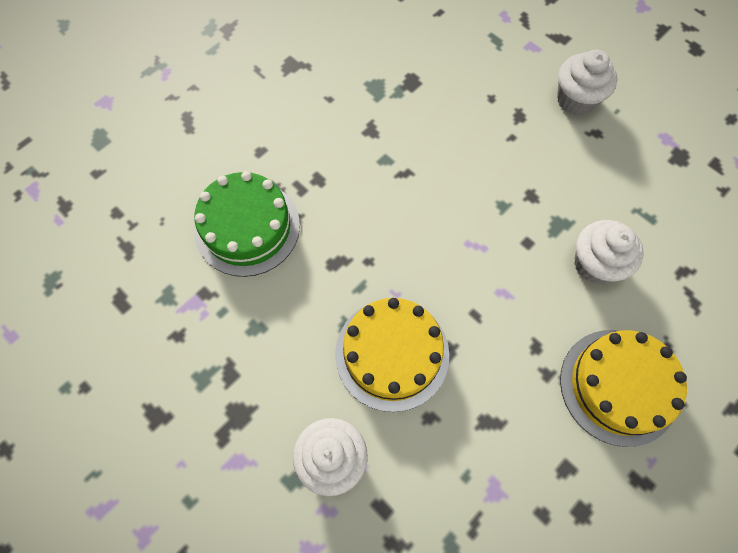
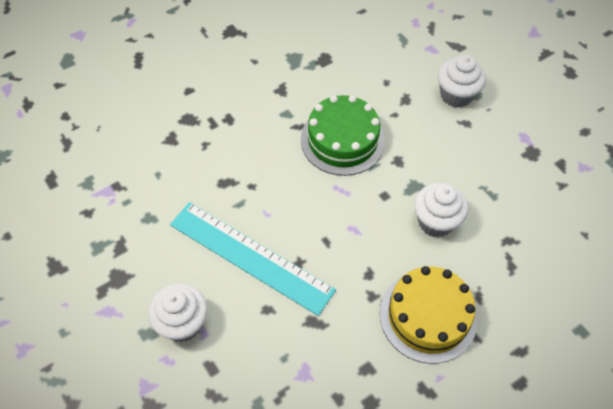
camera: 10 degrees right, 10 degrees down
(247, 227) = (163, 144): green cake -> green cake (342, 140)
(392, 354) = (251, 257): yellow cake -> turquoise ruler

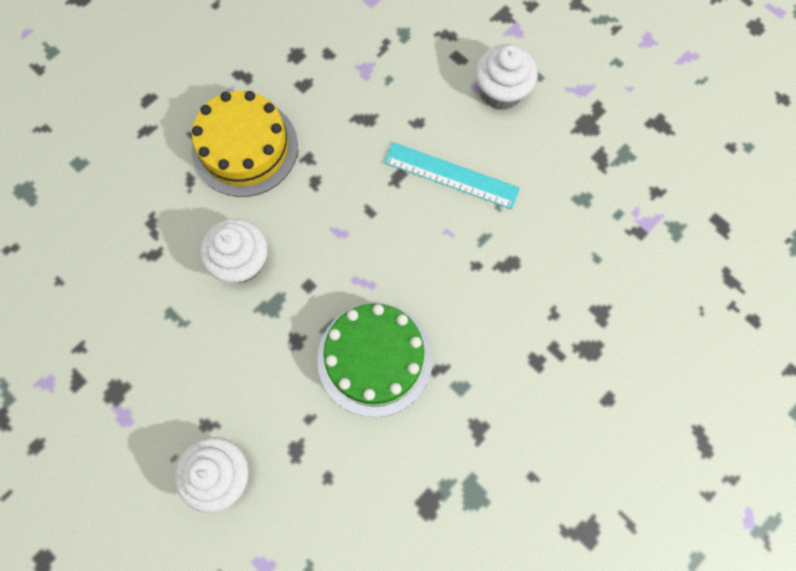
camera: 170 degrees right, 15 degrees up
(251, 257) = (451, 175): turquoise ruler -> turquoise ruler, size x0.66

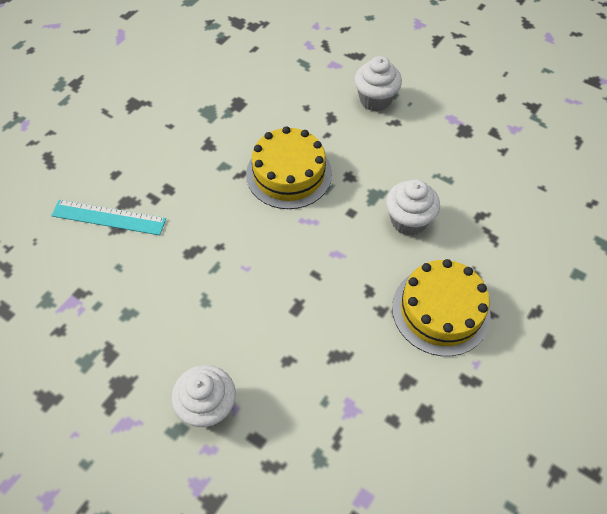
camera: 170 degrees right, 15 degrees down
(375, 358) = (289, 174): green cake -> yellow cake
(451, 175) = (249, 315): turquoise ruler -> turquoise ruler (108, 217)

